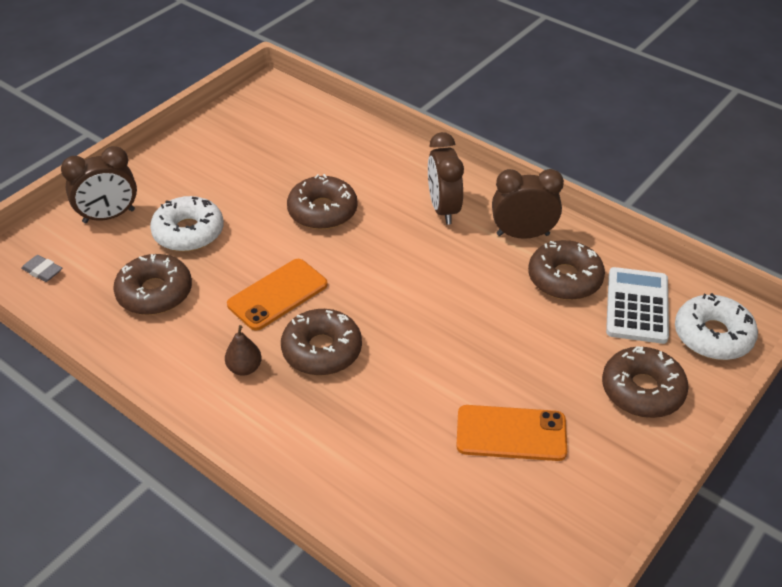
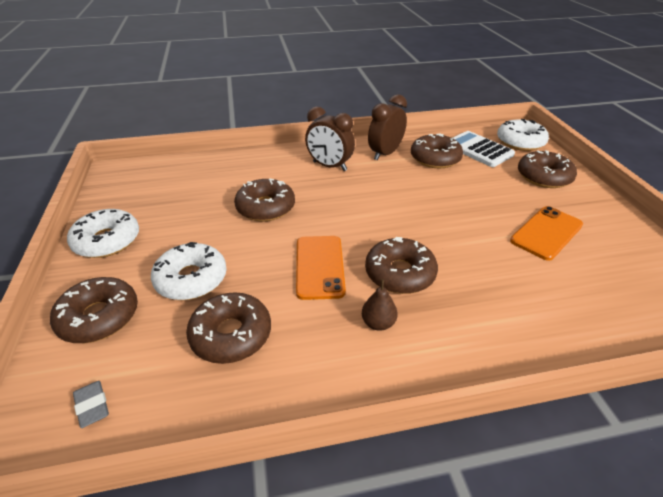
camera: 50 degrees left, 5 degrees down
(42, 271) = (92, 406): grey eraser -> grey eraser turned 75 degrees clockwise
(109, 216) = (99, 317): brown clock -> brown donut
(183, 157) = (107, 241): none -> white donut

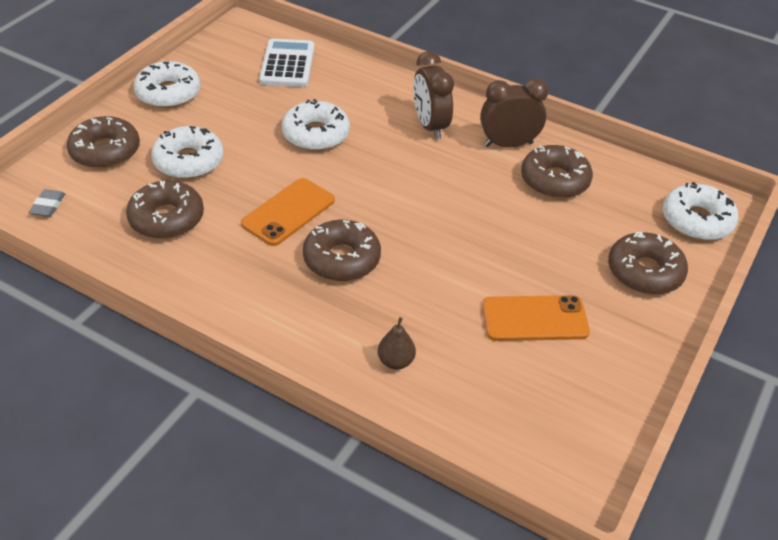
camera: 40 degrees right, 5 degrees up
(265, 207) = (316, 134): brown donut -> white donut
(378, 323) = (270, 281): brown pear -> brown pear (396, 361)
(479, 150) = (624, 200): white calculator -> white calculator (287, 64)

